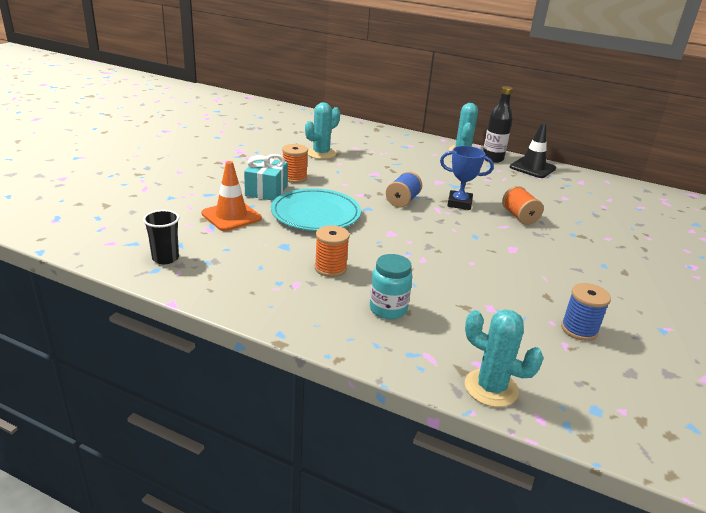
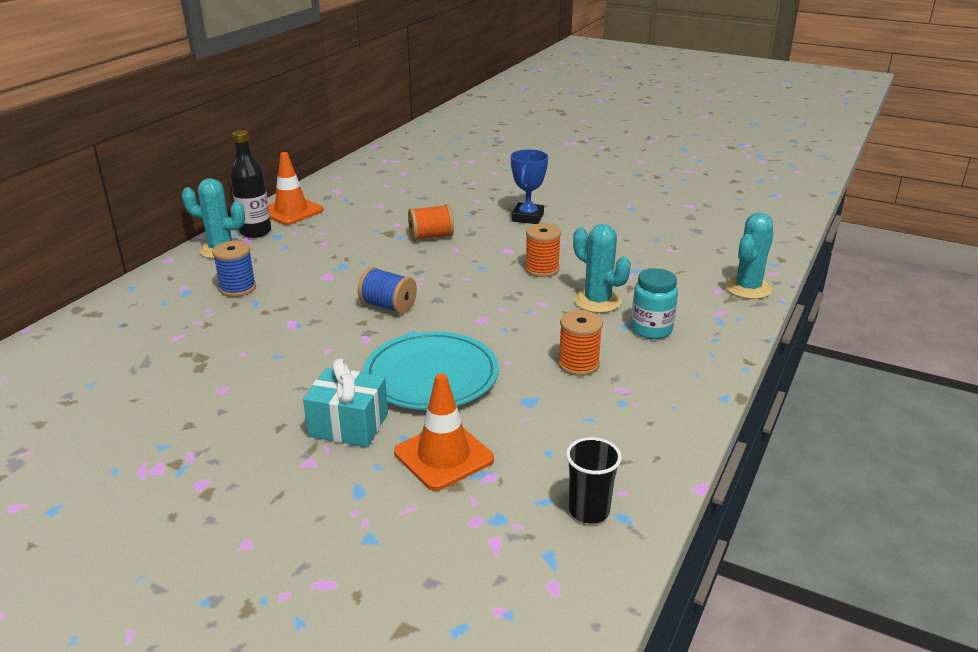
camera: 85 degrees left, 0 degrees up
(294, 178) = (297, 397): orange spool -> orange spool (542, 269)
(321, 153) = (195, 371): turquoise cactus -> turquoise cactus (597, 301)
(459, 203) = (396, 268): blue trophy -> blue trophy (527, 217)
(532, 168) = (291, 211): black traffic cone -> orange traffic cone
(579, 329) = (646, 240): blue spool -> blue spool (238, 288)

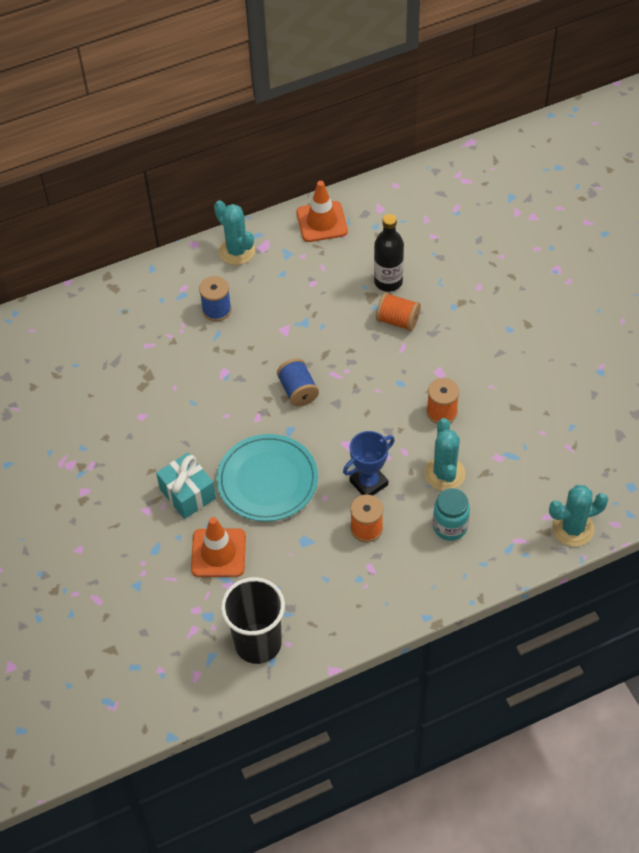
camera: 40 degrees right, 25 degrees up
(255, 232) = (275, 239): black bottle -> black bottle (388, 282)
(527, 217) = (497, 336): blue trophy -> blue trophy (368, 483)
(589, 511) = (258, 643): black cup -> black cup, size x1.77

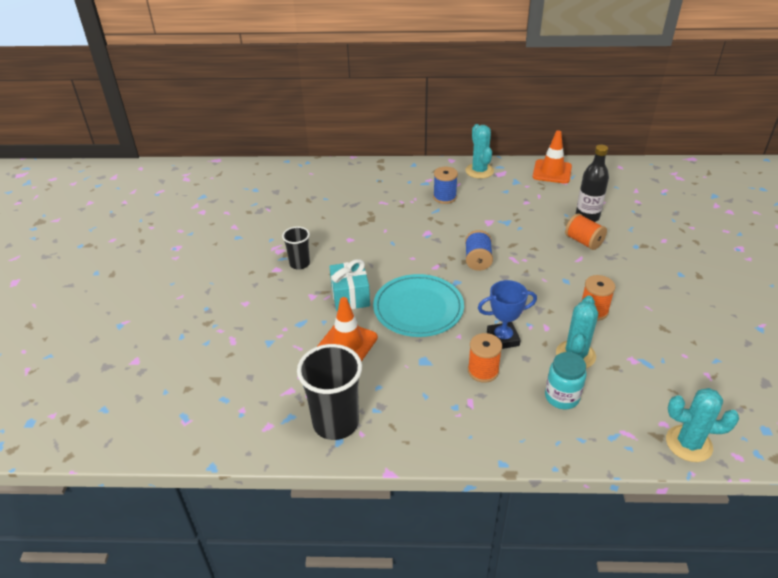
camera: 25 degrees right, 15 degrees down
(105, 473) = (299, 264): none -> black cup

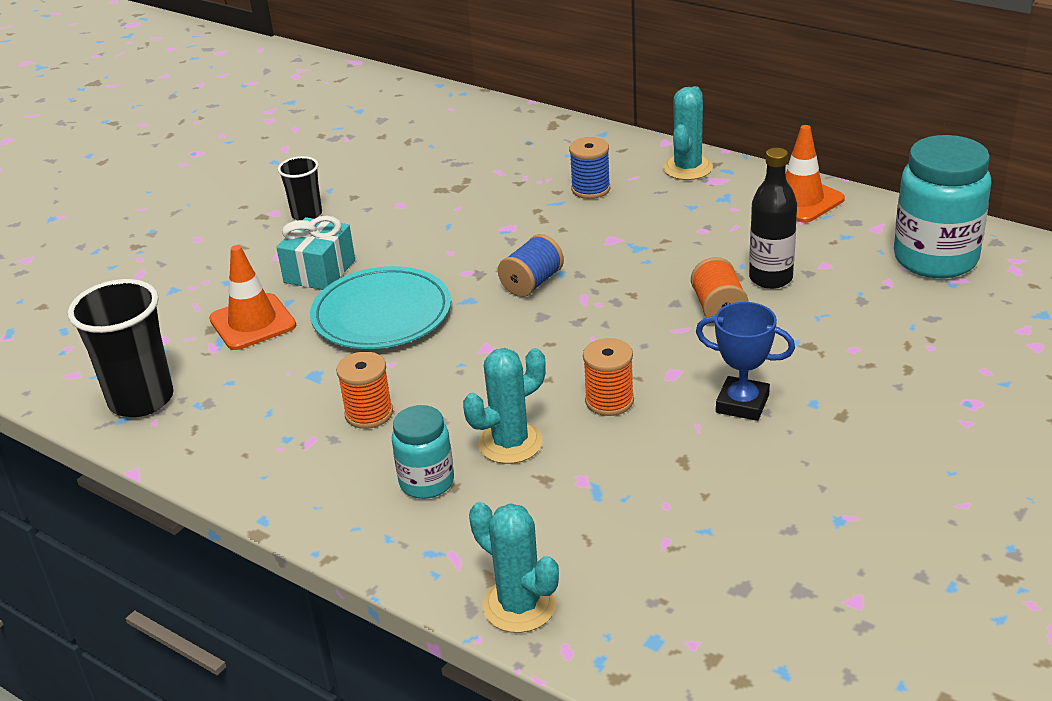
camera: 35 degrees right, 5 degrees down
(502, 339) = (441, 387): blue trophy -> blue trophy (742, 404)
(643, 183) = (935, 259): none -> turquoise jar

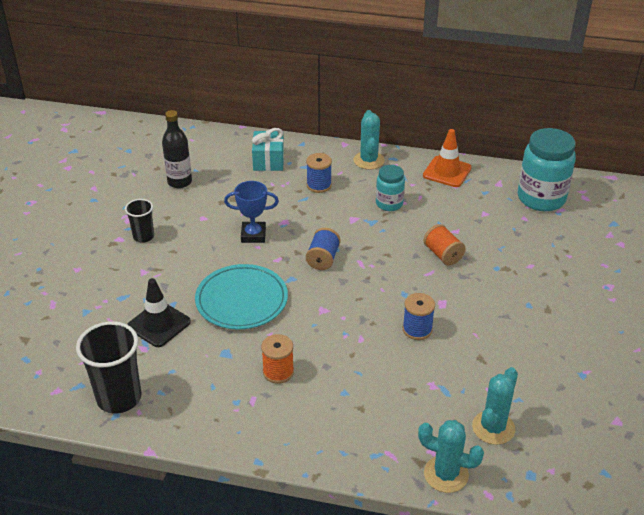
camera: 25 degrees left, 5 degrees up
(252, 322) = (159, 324): orange traffic cone -> black traffic cone
(319, 271) = (180, 277): turquoise gift -> turquoise gift (268, 161)
(426, 482) = (343, 410): turquoise jar -> turquoise jar (389, 204)
(510, 443) = (377, 371): turquoise cactus -> turquoise cactus (493, 428)
(609, 401) = (417, 329): orange spool -> blue spool
(742, 404) = (491, 314): blue trophy -> blue trophy (253, 235)
(770, 278) = (460, 228): black bottle -> black bottle (179, 182)

